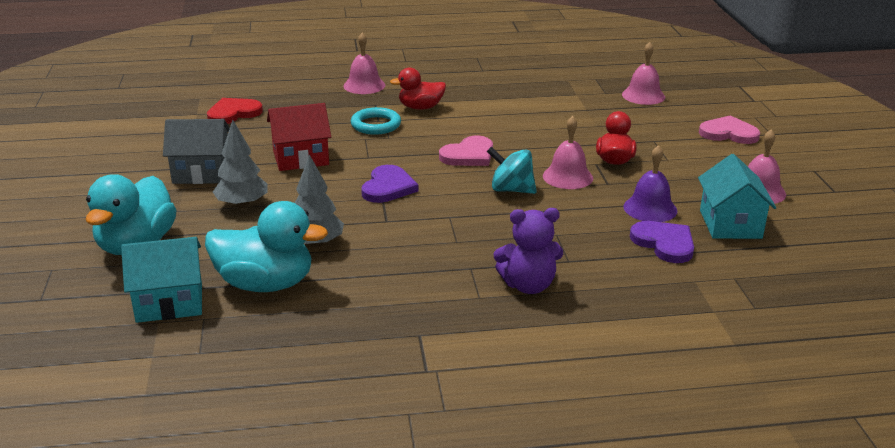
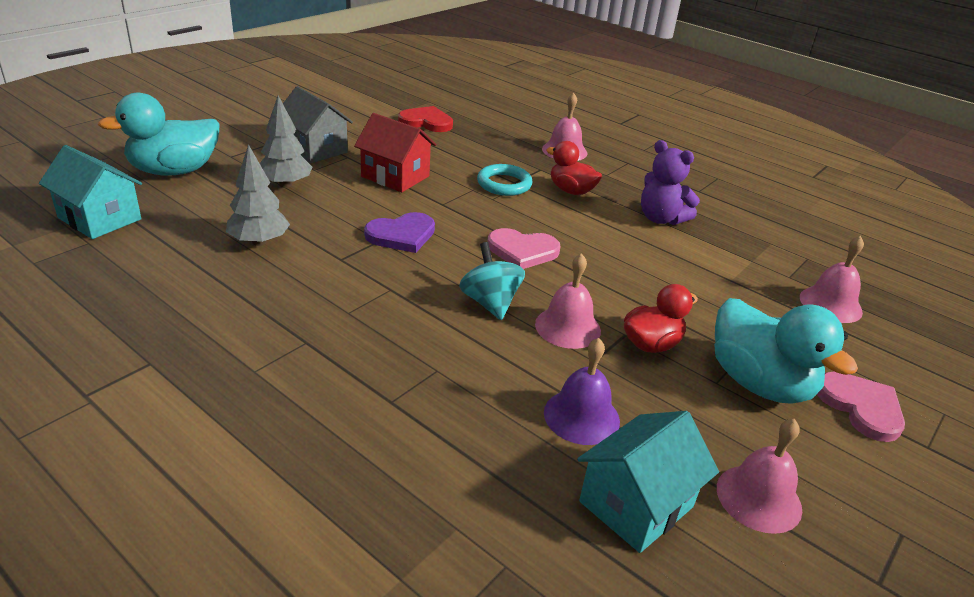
camera: 45 degrees right, 5 degrees up
(265, 284) = (167, 247): turquoise duck -> turquoise duck (759, 383)
(528, 285) = (308, 394): purple teddy bear -> purple teddy bear (661, 219)
(664, 243) = (515, 462): purple heart -> none

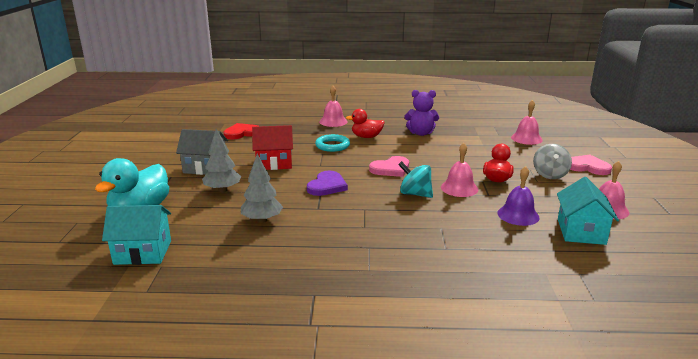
camera: 35 degrees left, 10 degrees down
(759, 383) = (549, 175): turquoise duck -> grey spinning top

